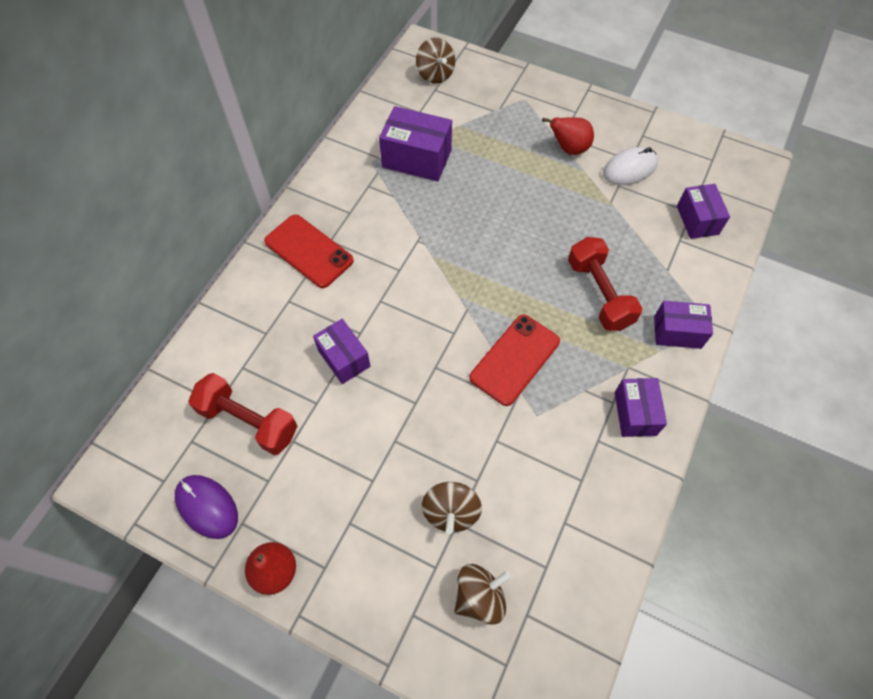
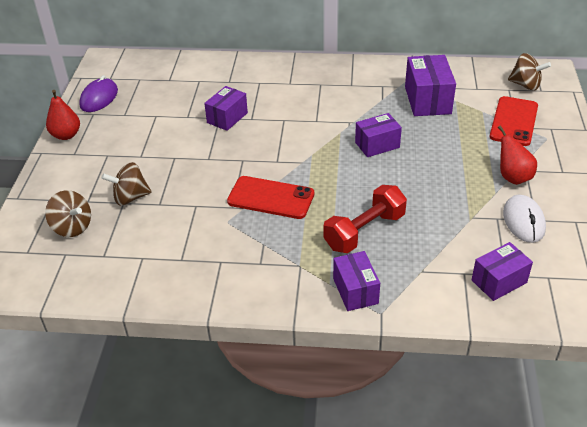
camera: 70 degrees right, 20 degrees down
(248, 421) = (162, 95): red dumbbell -> none
(309, 251) = (305, 78): red phone -> red phone (514, 121)
(435, 74) = (525, 85): brown spinning top -> brown spinning top turned 105 degrees counterclockwise
(629, 169) = (523, 221): white mouse -> white mouse turned 45 degrees clockwise
(635, 413) = (256, 279): purple box -> purple box (377, 145)

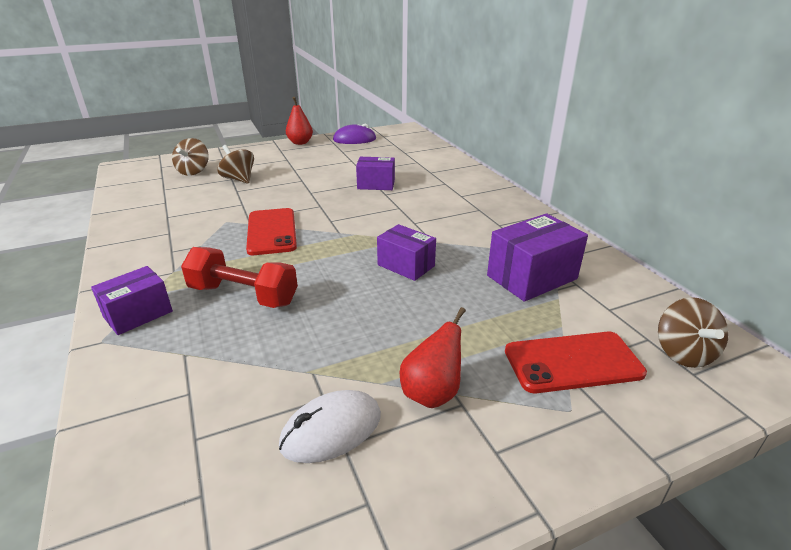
camera: 60 degrees right, 10 degrees down
(499, 281) = (178, 433): purple box -> none

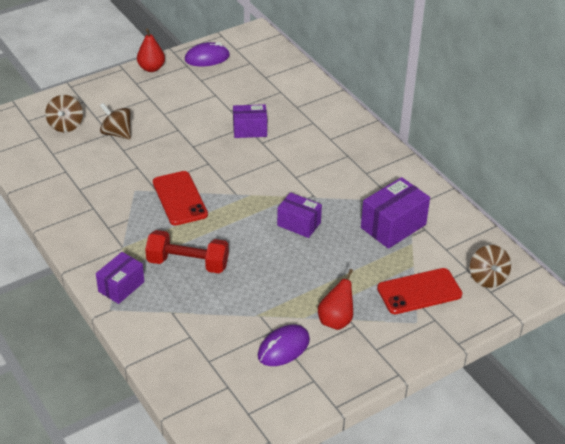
camera: 10 degrees left, 10 degrees up
(331, 430) = (283, 348): white mouse -> purple mouse

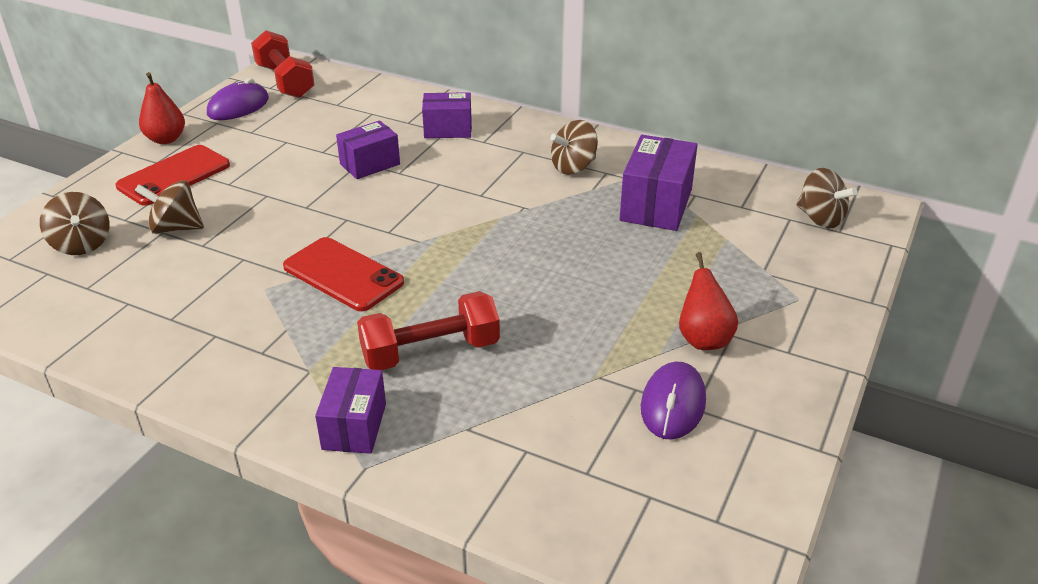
camera: 30 degrees left, 5 degrees down
(248, 47) = (285, 81): none -> red dumbbell
(299, 224) = (538, 245): purple box -> purple box (448, 129)
(368, 179) = (573, 167): none -> brown spinning top
(419, 291) = (764, 263): red phone -> red phone (174, 176)

